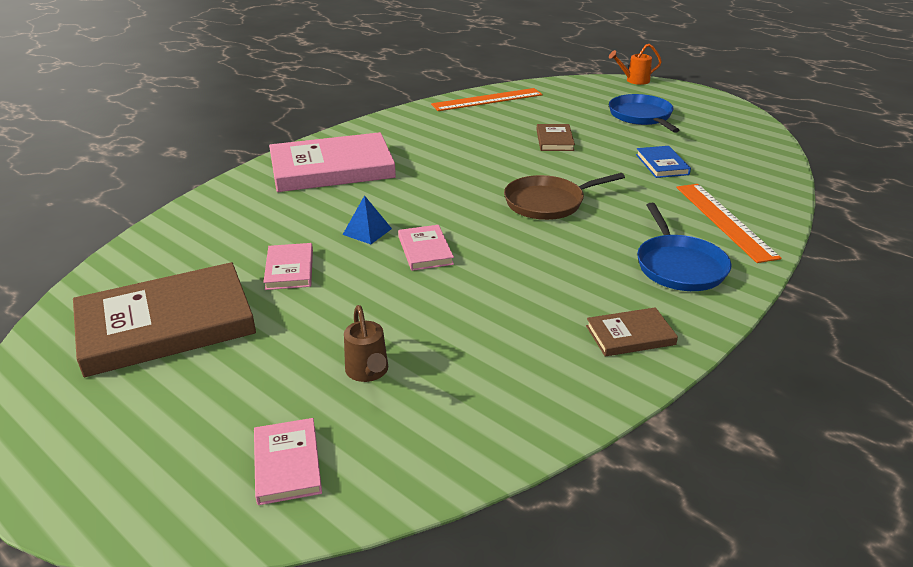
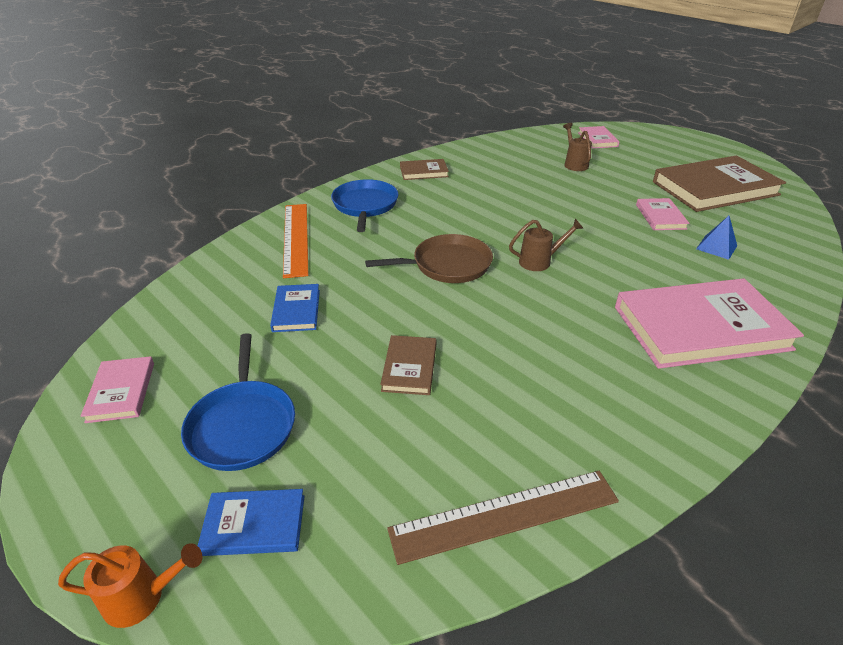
camera: 175 degrees left, 5 degrees up
(367, 231) = (615, 244): blue pyramid -> blue pyramid (716, 247)
(425, 250) = (559, 225): pink book -> pink book (121, 391)
(455, 210) = (539, 261): none -> brown watering can
(487, 100) = (505, 515): orange ruler -> brown ruler
(604, 93) = (254, 525): none -> blue book

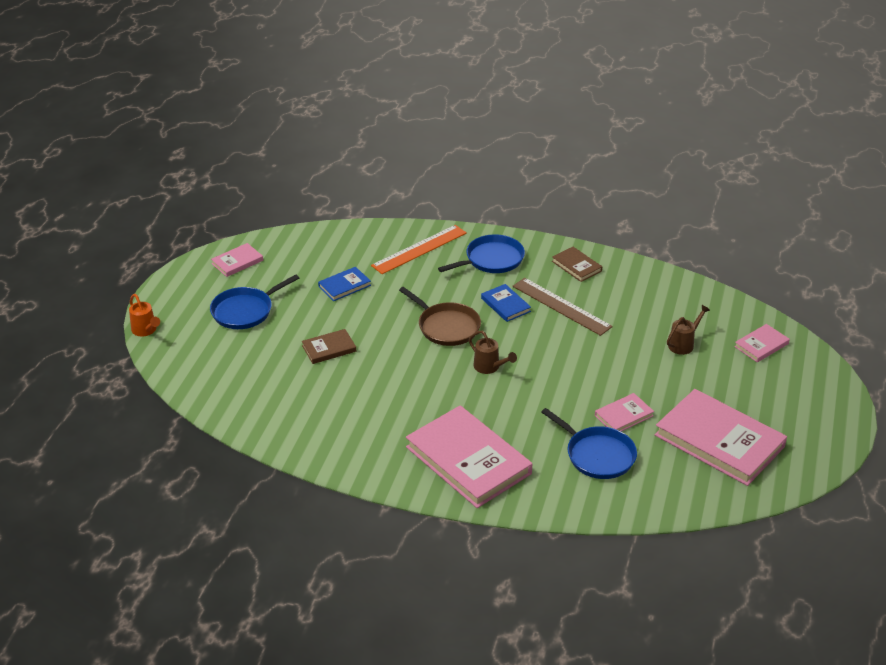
camera: 60 degrees right, 0 degrees up
(254, 525) = (194, 342): blue book -> blue book (505, 305)
(505, 515) = (251, 415): brown ruler -> brown ruler (561, 306)
(714, 188) = (719, 441): brown book -> pink book
(716, 247) = (597, 455): blue pyramid -> blue pan

